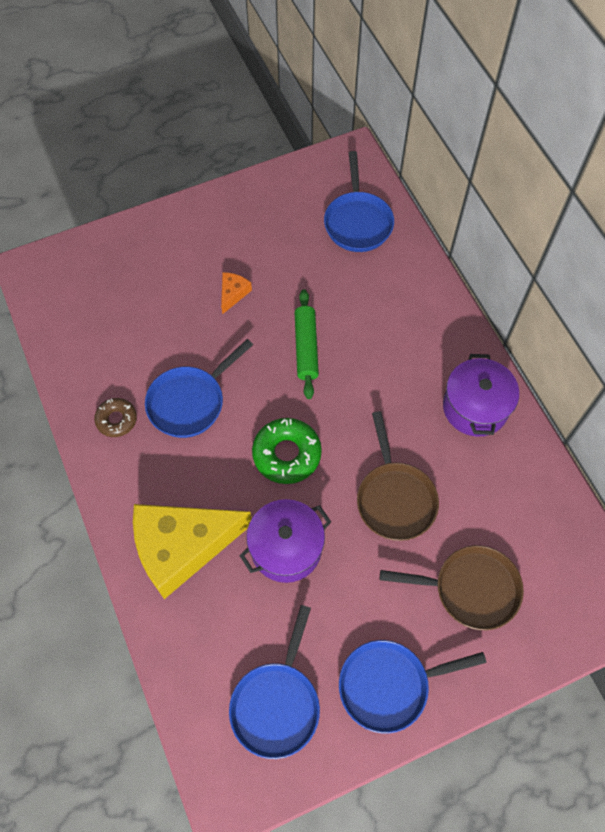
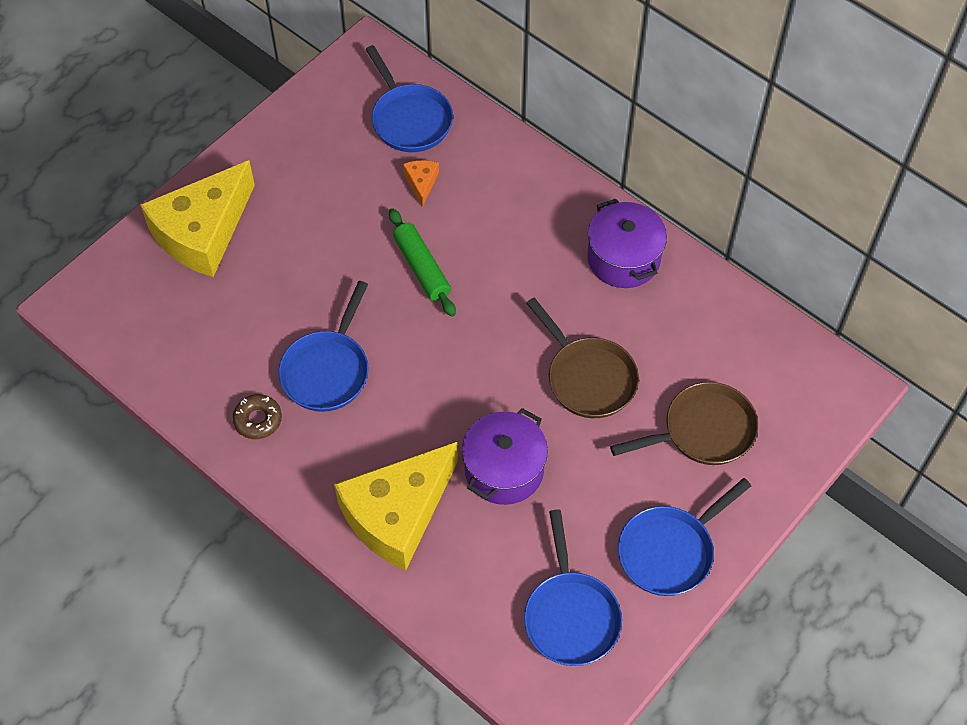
camera: 25 degrees left, 5 degrees down
(154, 251) = (202, 232): none -> yellow cheese
(233, 293) = (314, 243): orange cheese -> orange cheese (421, 183)
(287, 454) = (457, 380): green donut -> none

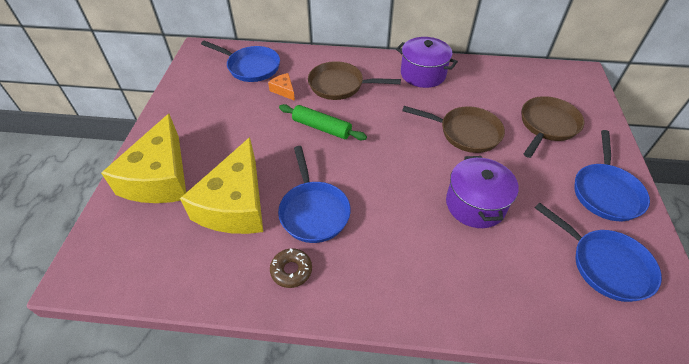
camera: 35 degrees left, 10 degrees down
(397, 514) = (441, 272): yellow cheese -> yellow cheese (235, 204)
(497, 214) = (339, 85): none -> brown pan

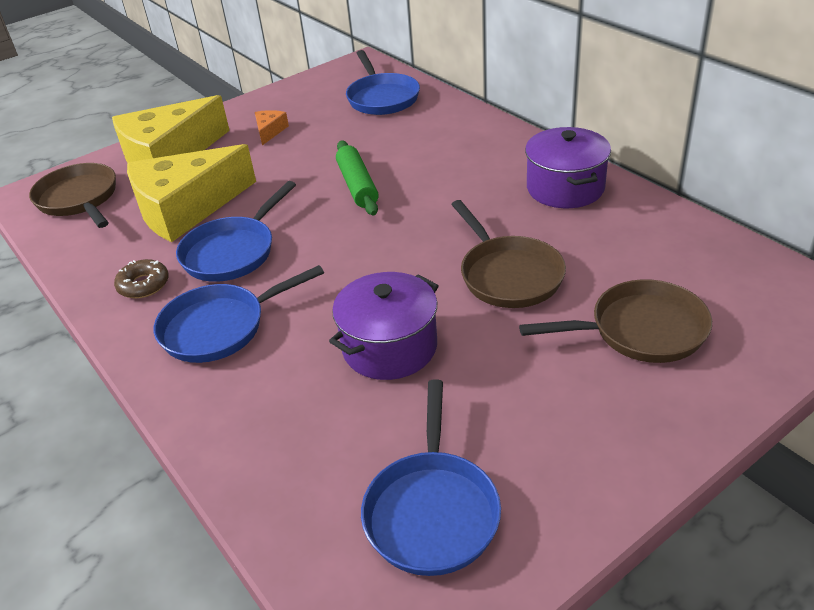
camera: 50 degrees right, 10 degrees down
(284, 90) = (378, 133): orange cheese -> orange cheese (270, 131)
(339, 85) = (443, 155): brown pan -> brown pan (79, 199)
(605, 192) = (583, 449): blue pan -> blue pan (220, 327)

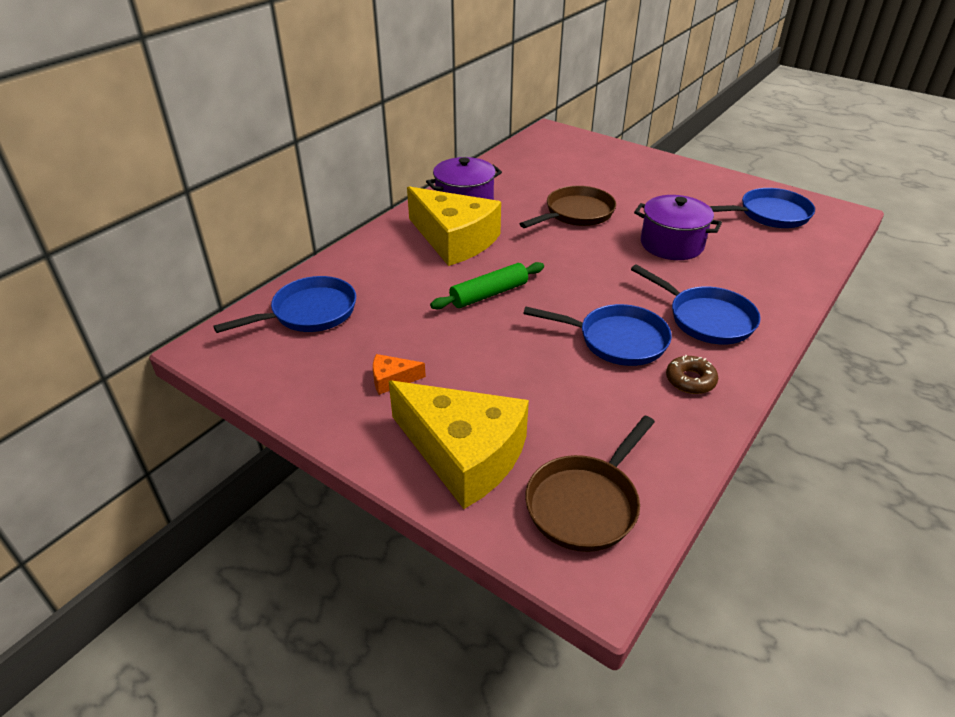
camera: 110 degrees left, 0 degrees up
(186, 208) = (565, 396): yellow cheese -> yellow cheese (454, 240)
(641, 330) = (602, 173): brown pan -> none

